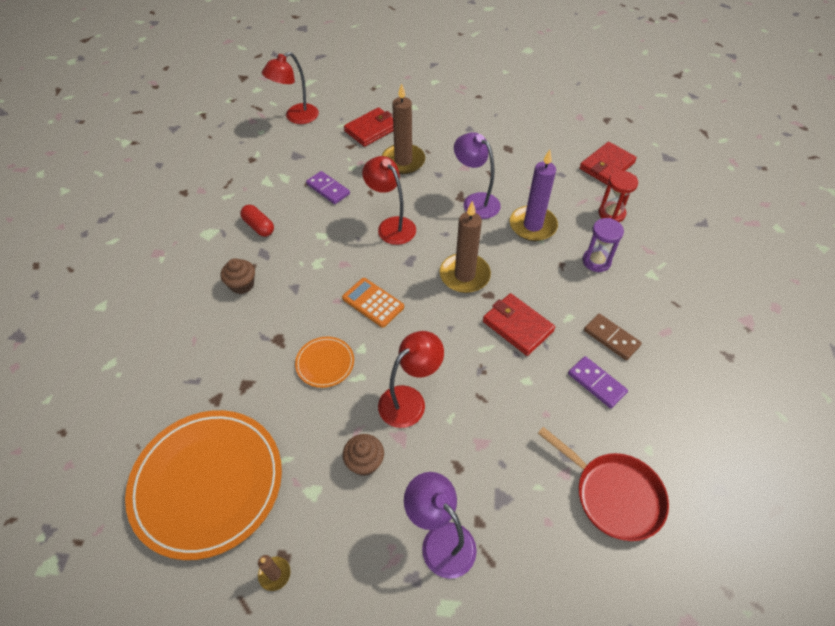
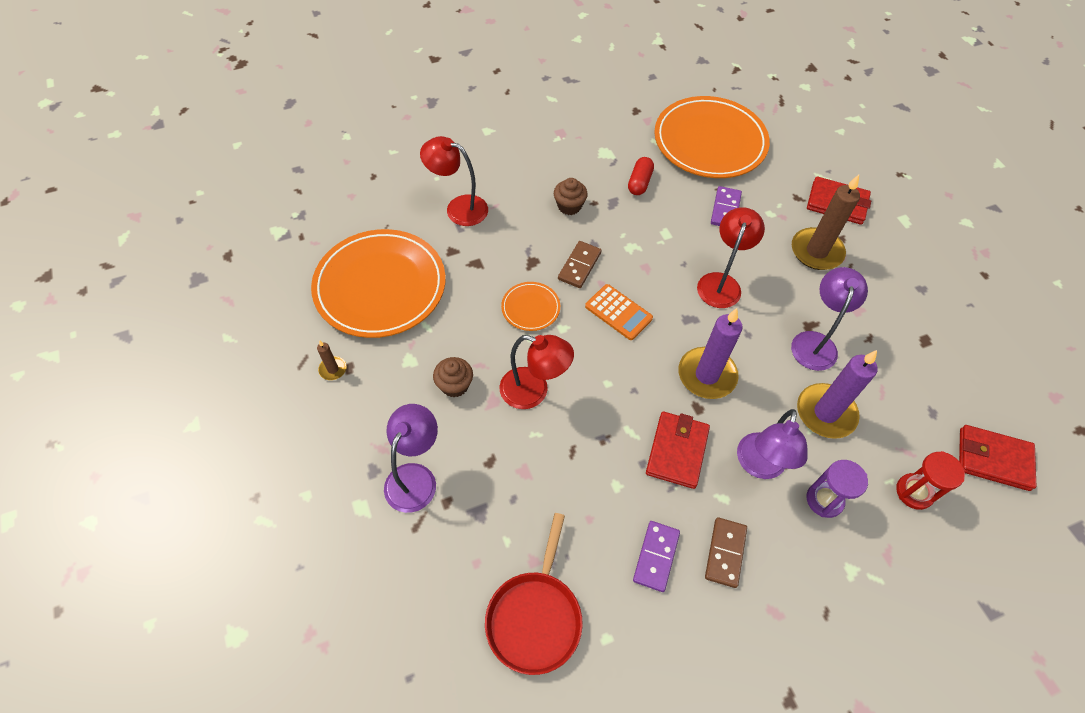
camera: 60 degrees right, 5 degrees up
(257, 165) = (710, 141): none -> orange plate
(296, 117) = (796, 135): red lamp -> red lamp (458, 208)
(309, 307) = (579, 266): none -> brown domino
(373, 303) = (618, 312): orange calculator -> orange calculator turned 120 degrees clockwise
(464, 275) = (707, 375): brown candle -> purple candle
(554, 283) = (759, 466): none -> purple lamp

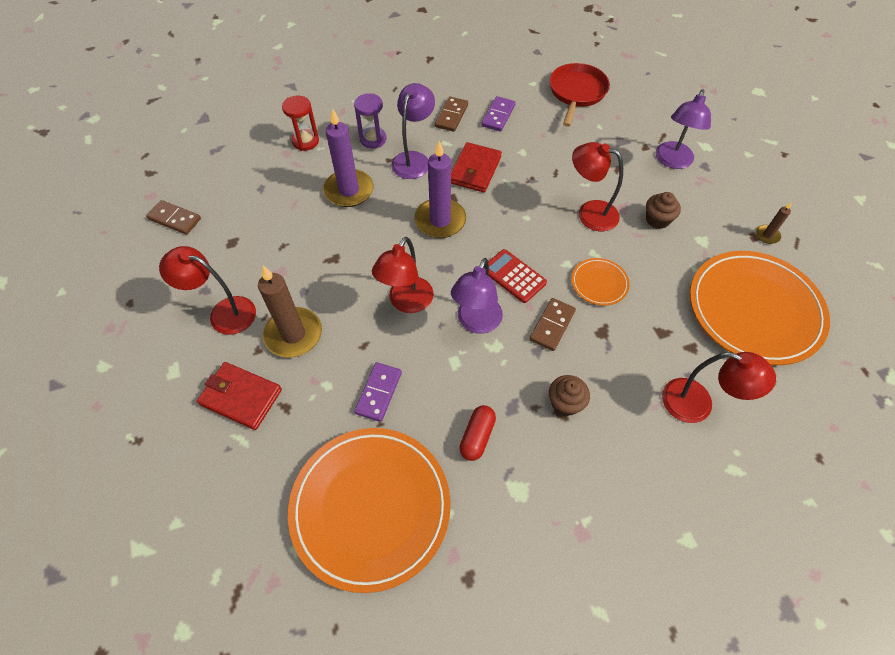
camera: 175 degrees left, 0 degrees up
(618, 312) = (514, 276): orange calculator -> red calculator
(815, 342) = (334, 244): purple lamp -> purple lamp (476, 323)
(890, 268) = (224, 313): none -> red lamp
(993, 459) = (233, 157): red wallet -> none
(1005, 366) = (175, 219): none -> brown domino

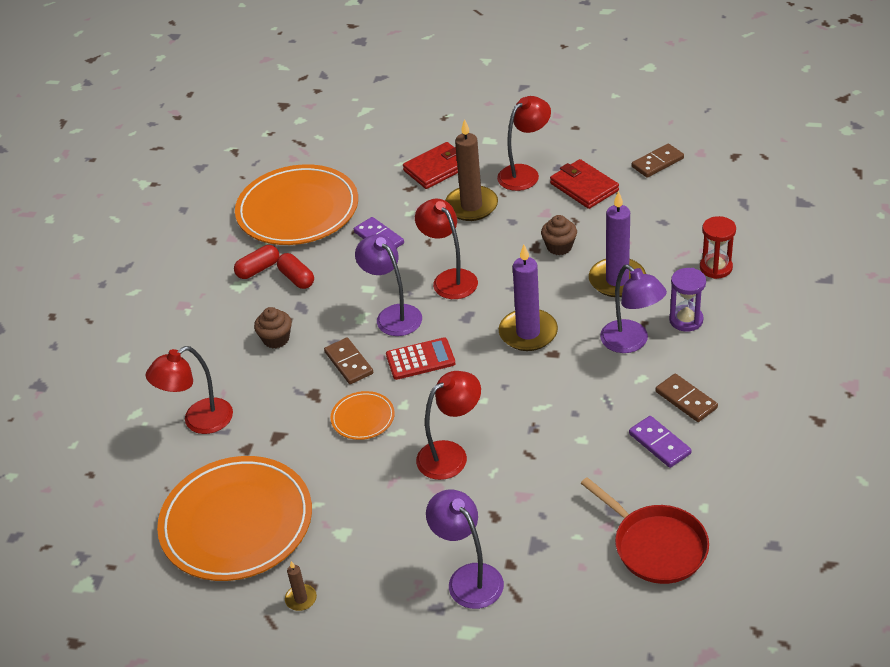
camera: 125 degrees right, 15 degrees down
(475, 170) = (580, 386): red wallet -> red wallet (584, 187)
(485, 486) = (258, 269): none -> red capsule
(657, 220) = (398, 509): brown cupcake -> brown cupcake (559, 247)

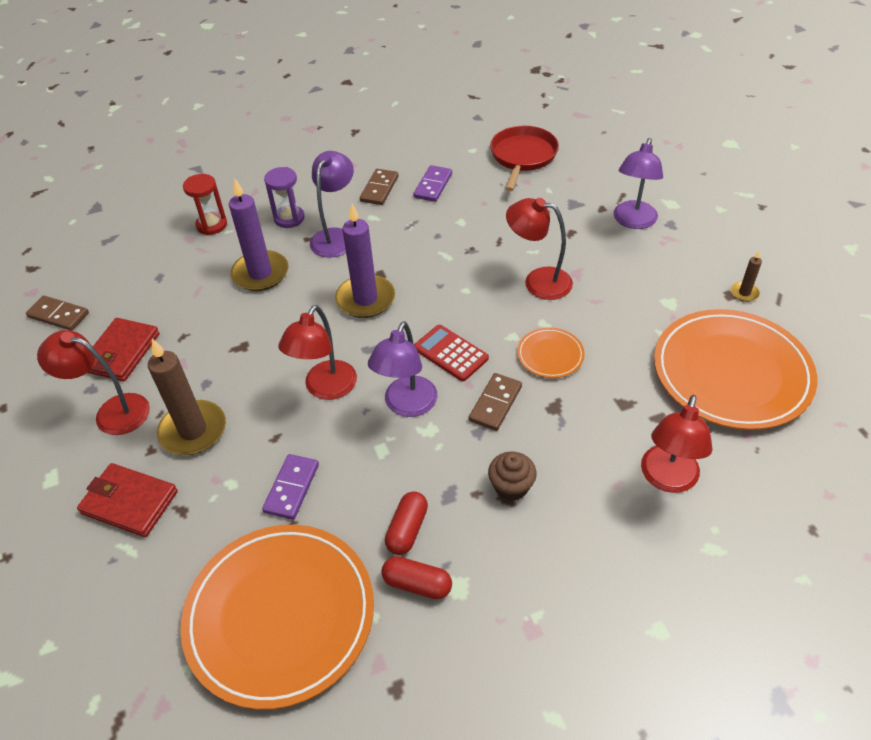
camera: 125 degrees left, 5 degrees up
(199, 421) = (667, 479): red lamp -> red lamp turned 90 degrees clockwise
(559, 247) = (231, 330): brown cupcake -> none

